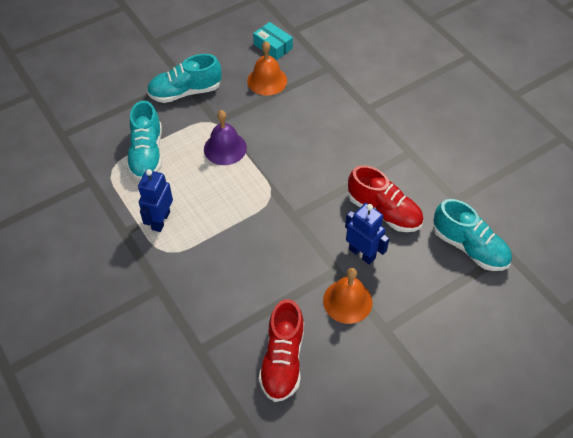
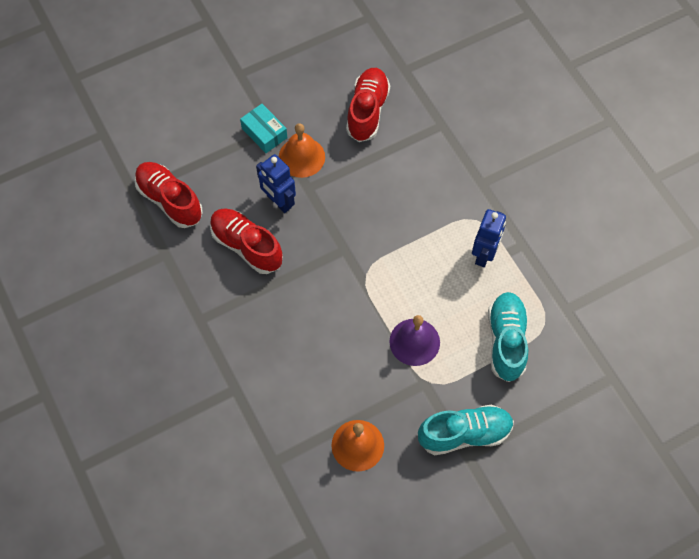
camera: 175 degrees left, 10 degrees up
(273, 46) = (344, 509): turquoise box -> turquoise box (264, 133)
(469, 247) = (170, 200): turquoise shoe -> red shoe

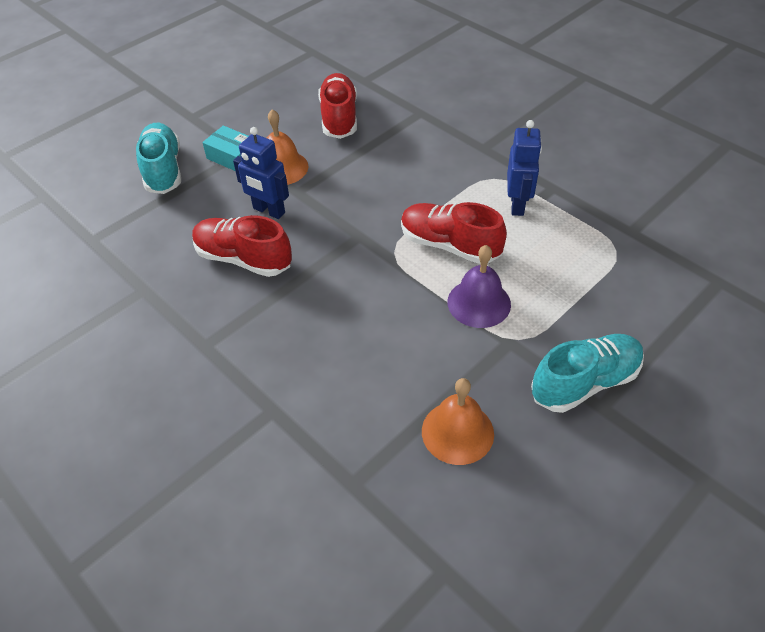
camera: 15 degrees left, 15 degrees down
(170, 200) = (138, 237): red shoe -> red shoe (449, 245)
(506, 341) = (583, 276): turquoise shoe -> turquoise shoe (163, 170)

